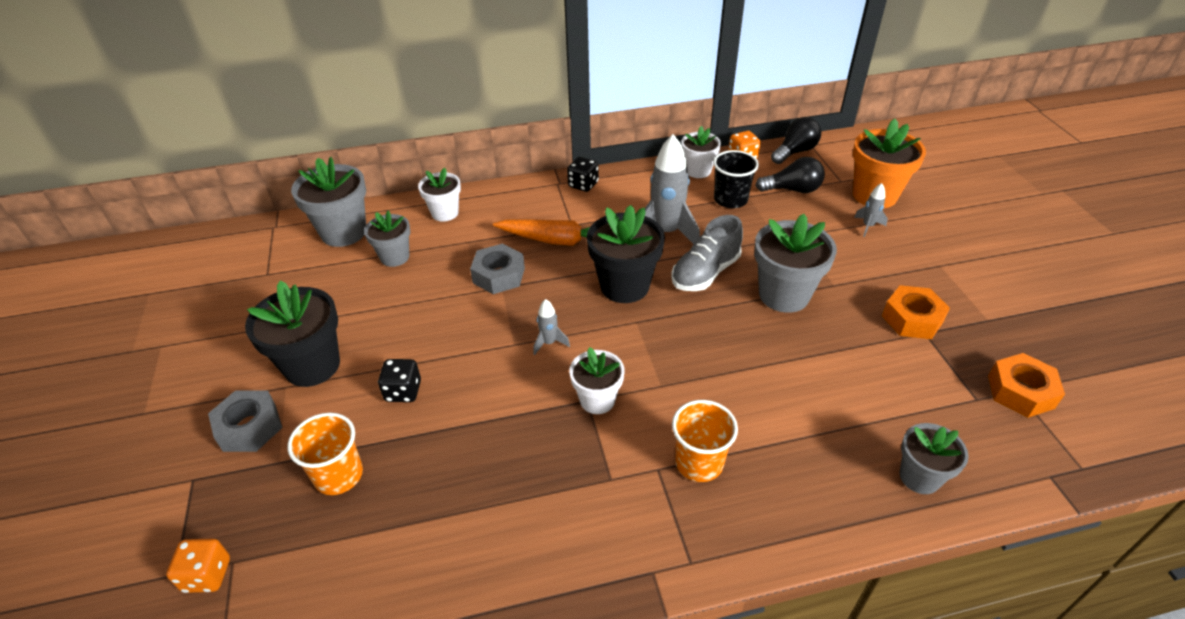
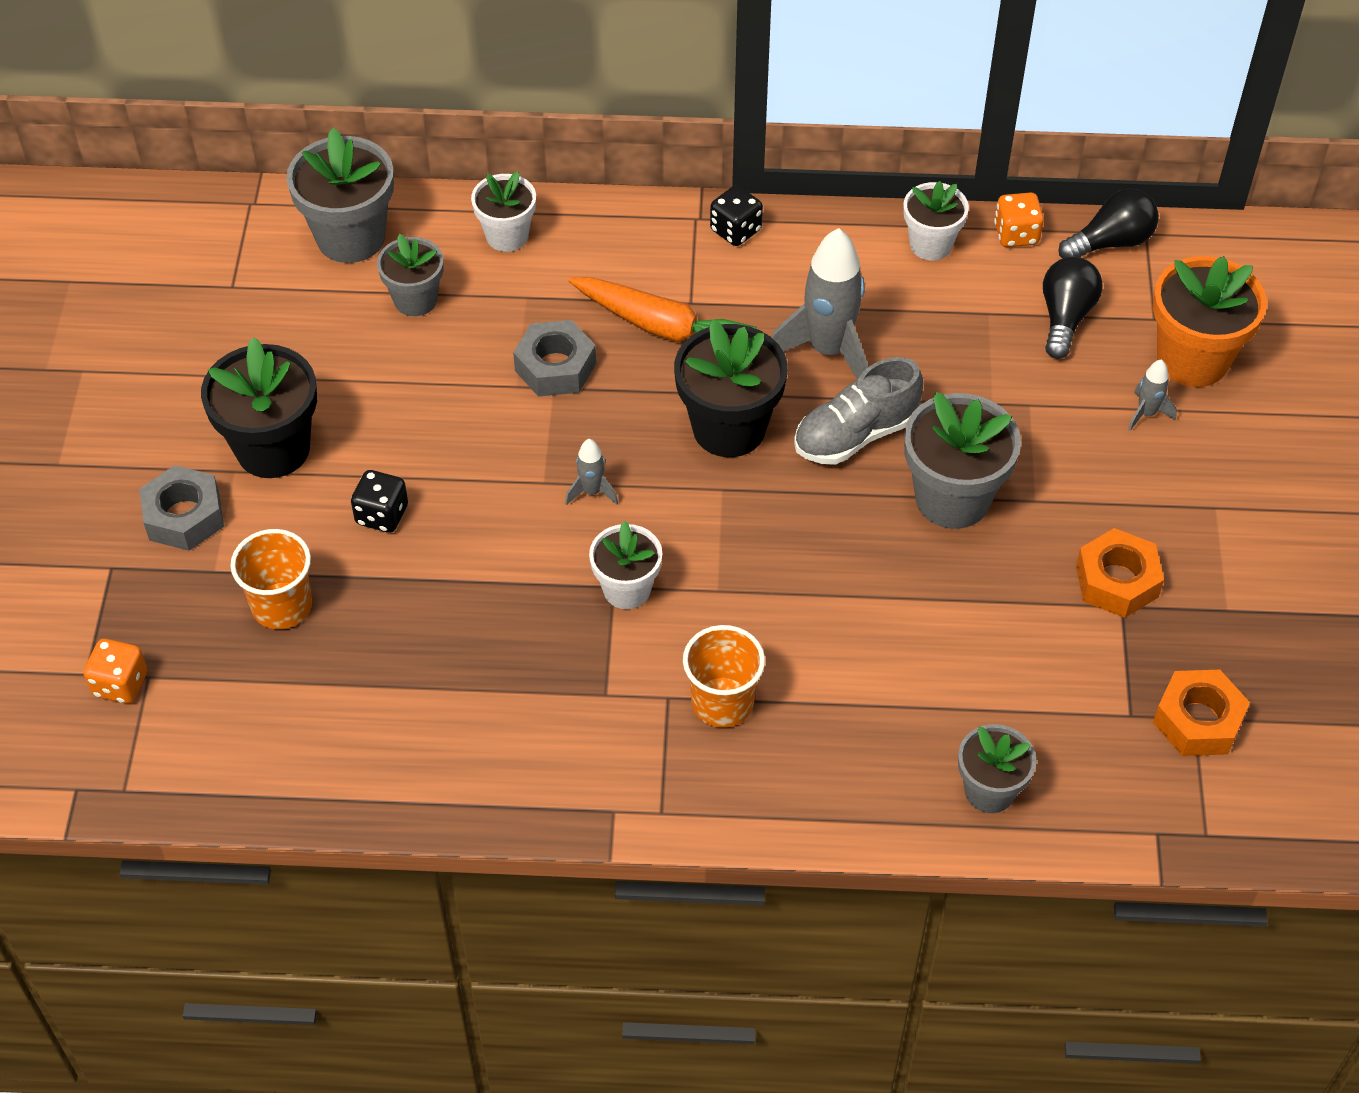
camera: 15 degrees right, 10 degrees up
(730, 200) = (956, 313): black cup -> none
(792, 190) = (1065, 317): black light bulb -> black light bulb turned 90 degrees counterclockwise

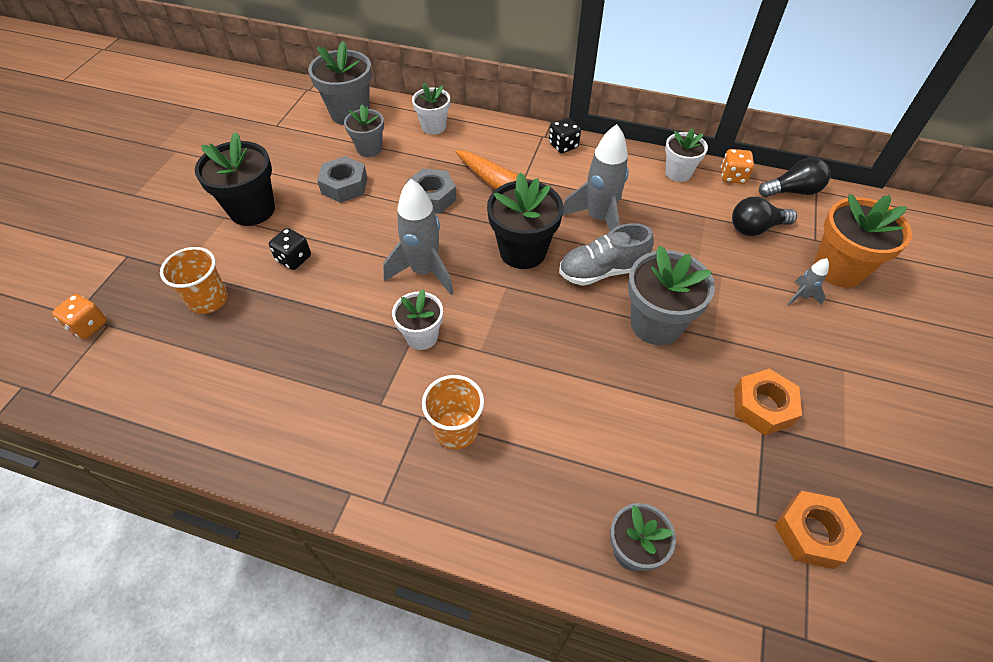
camera: 15 degrees right, 0 degrees up
(184, 516) = (183, 236): grey nut -> grey nut (344, 185)
(592, 492) = (424, 271): grey rocket -> grey rocket, size x2.14
(1065, 317) = (755, 228): black light bulb -> black light bulb turned 135 degrees counterclockwise

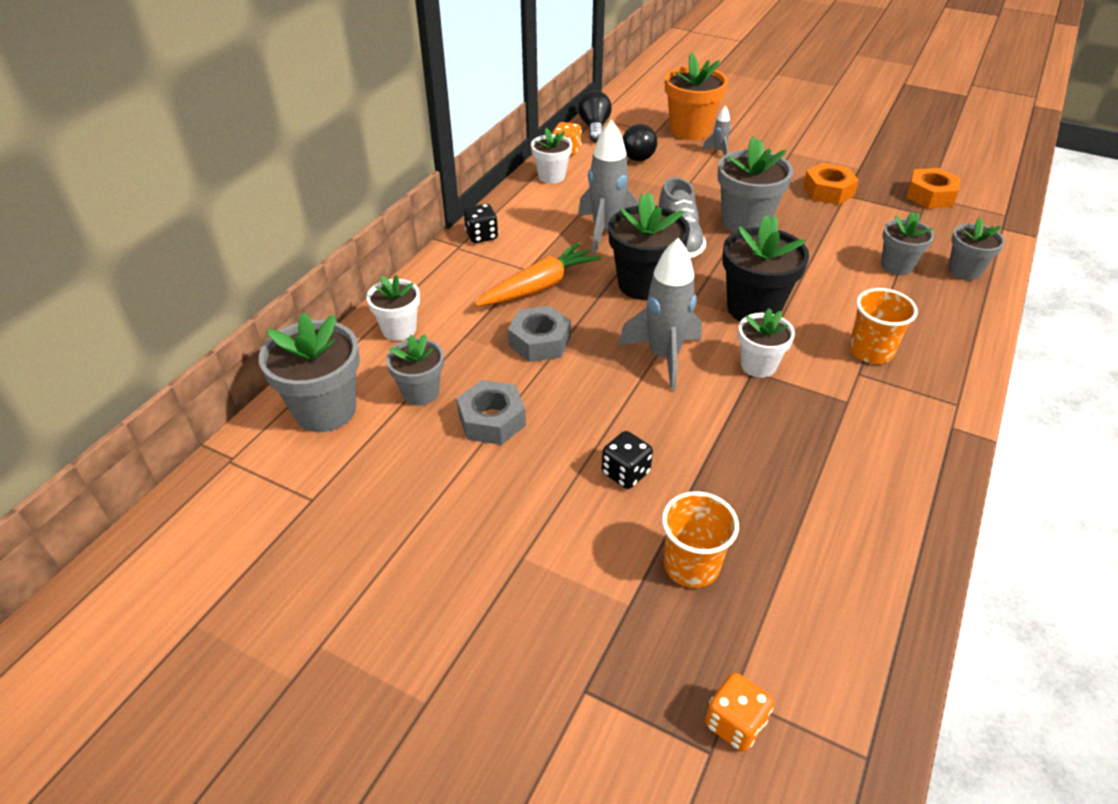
camera: 80 degrees left, 10 degrees down
(252, 210) = (515, 523): black flower pot -> black flower pot (753, 308)
(619, 470) = (896, 266): none -> grey flower pot

